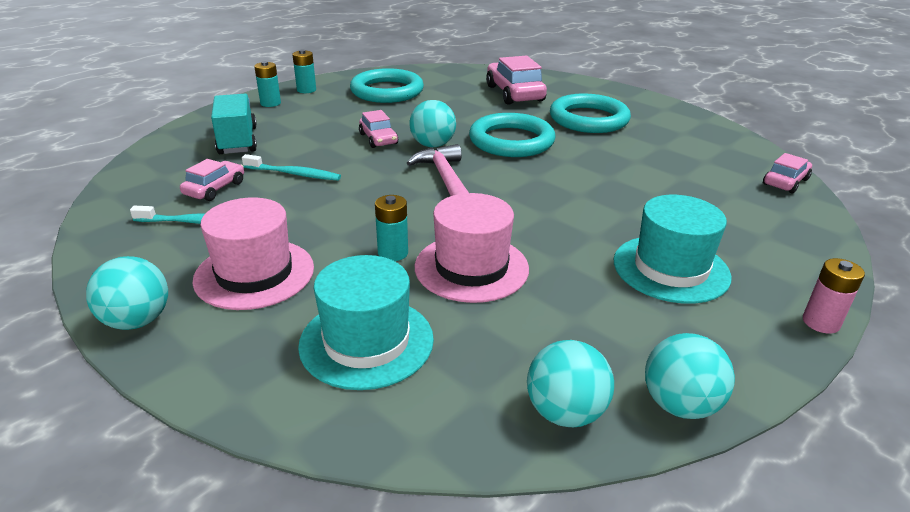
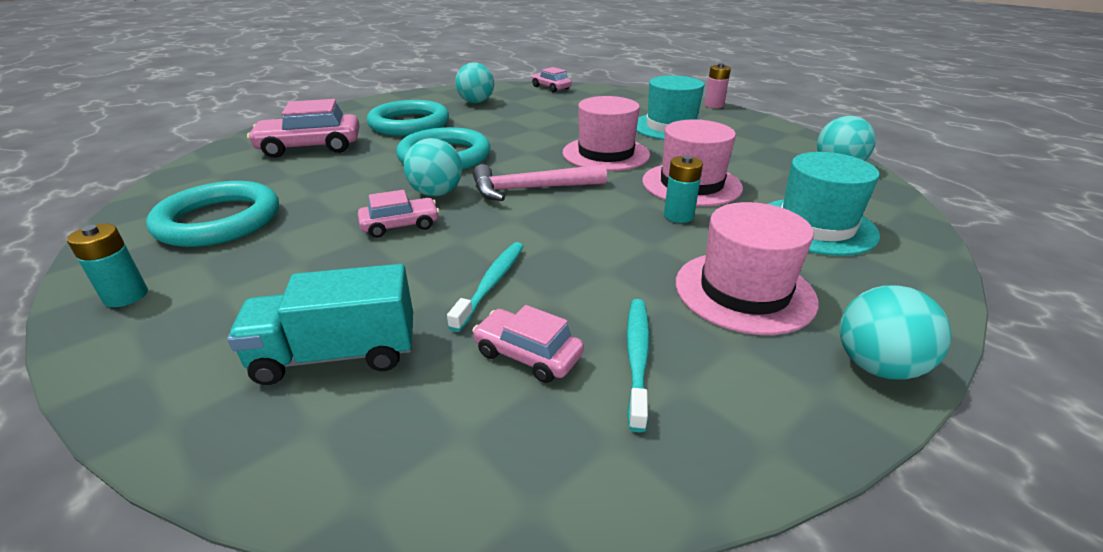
camera: 85 degrees left, 0 degrees up
(270, 103) = (160, 334): turquoise battery -> none
(547, 218) = (606, 154): none -> pink hat
(679, 405) = (807, 141): turquoise ball -> turquoise ball (476, 102)

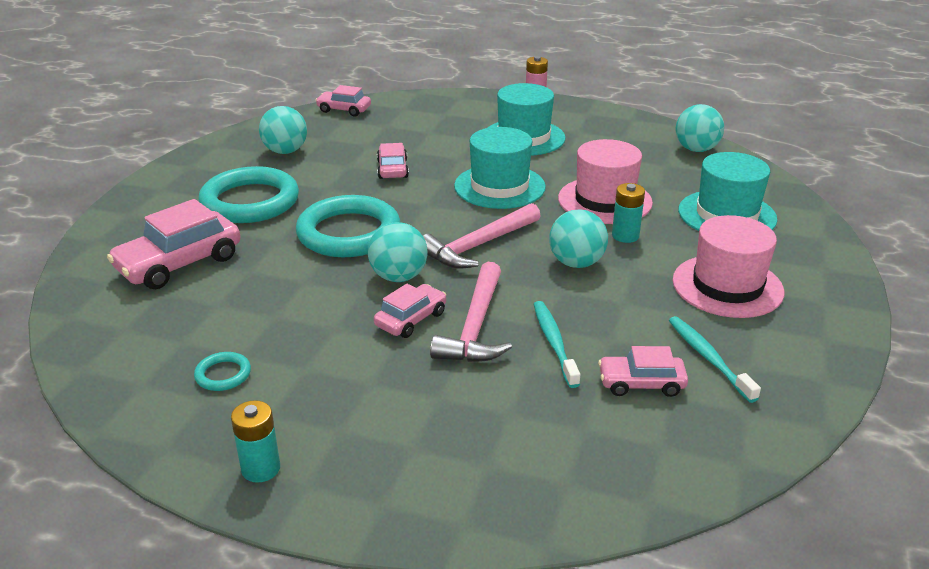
camera: 30 degrees left, 0 degrees up
(219, 221) = (223, 374): turquoise ring -> turquoise ring, size x0.43
(337, 355) = (514, 436): turquoise truck -> none
(442, 247) = (476, 326): none -> pink hammer
(535, 126) = (392, 169): none -> pink car
(606, 154) = (499, 186): pink hat -> turquoise hat
(876, 366) = (839, 311): turquoise ball -> turquoise ball (576, 263)

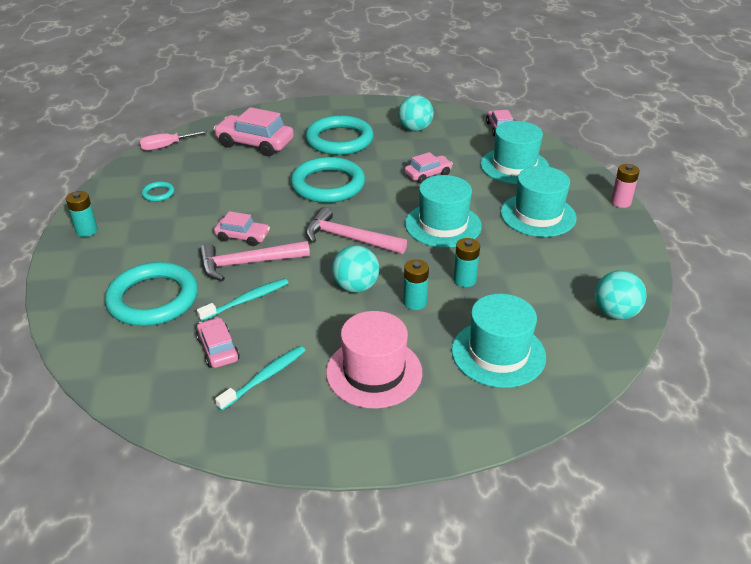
camera: 65 degrees right, 5 degrees up
(83, 343) = (166, 146): none -> pink screwdriver
(398, 277) = (288, 218): turquoise ball -> none
(425, 123) = (514, 166): none -> turquoise hat
(501, 422) = (153, 299): none -> turquoise ring
(604, 200) = (464, 280): pink hat -> turquoise battery

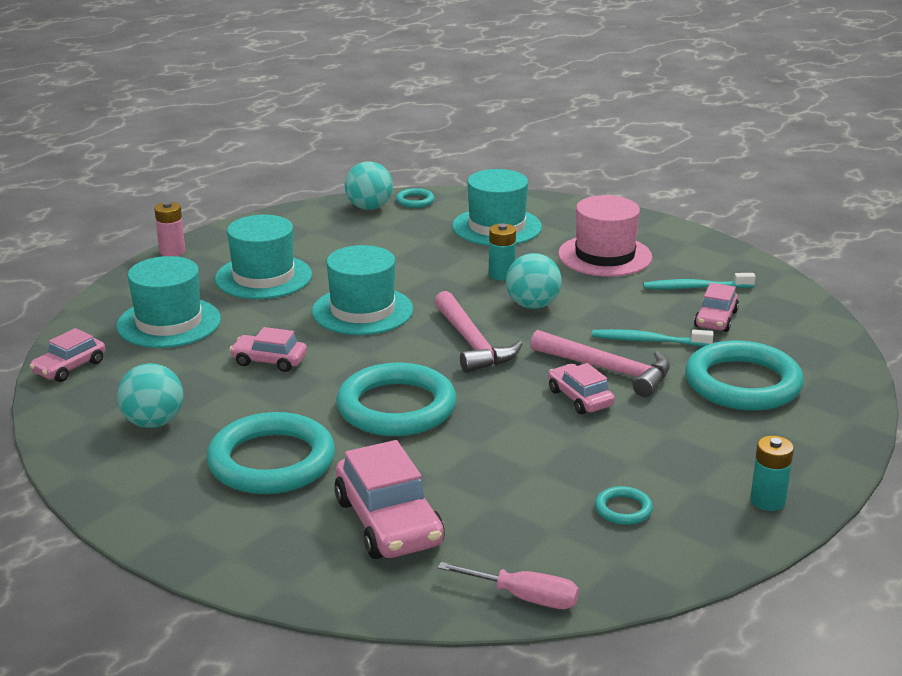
camera: 135 degrees left, 10 degrees down
(464, 280) = (432, 269): turquoise battery -> none
(605, 344) = (415, 201): none -> turquoise ring

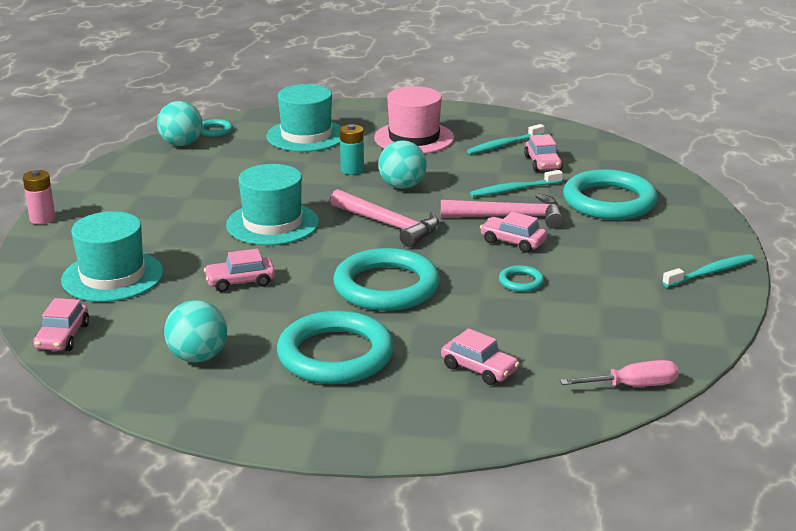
camera: 30 degrees left, 0 degrees up
(263, 277) = (154, 219): turquoise hat -> none
(388, 522) = (479, 369): pink car -> pink car, size x0.58
(623, 509) = (628, 307): turquoise ring -> turquoise ring (521, 282)
(767, 501) = (710, 272): turquoise battery -> turquoise toothbrush

